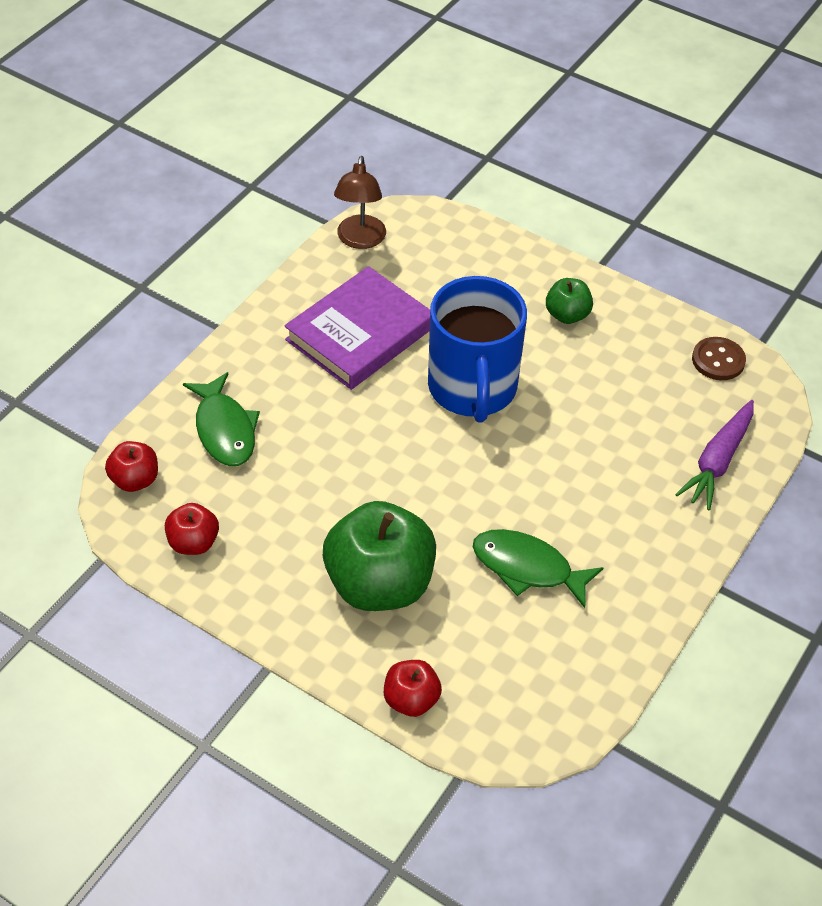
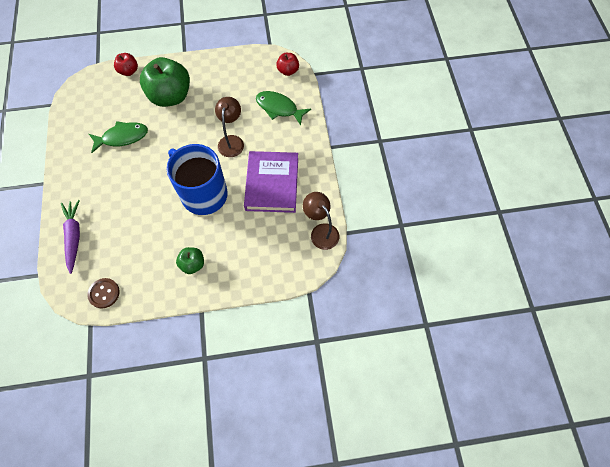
camera: 140 degrees right, 15 degrees up
(193, 543) = (245, 66): red apple -> none
(354, 432) = (232, 141): none -> brown lamp

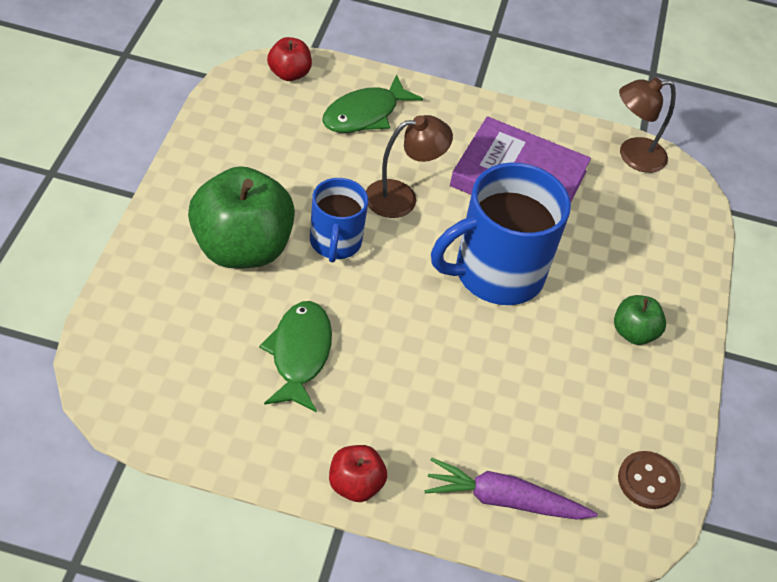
camera: 75 degrees left, 15 degrees down
(129, 71) = (127, 293): red apple -> red apple (355, 485)
(190, 126) = (335, 242): none -> blue mug
(232, 141) = (401, 197): brown lamp -> brown lamp turned 135 degrees clockwise

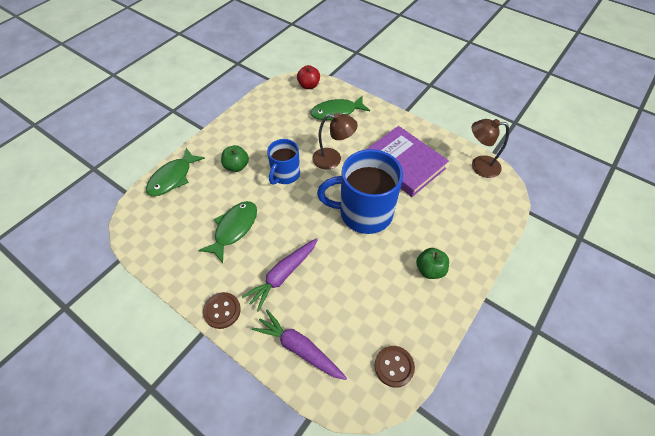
camera: 30 degrees right, 5 degrees up
(135, 296) = (173, 178): none -> green fish
(241, 248) = (236, 166): green apple -> green apple, size x0.49
(355, 485) = (222, 311): red apple -> brown button
(421, 404) = (283, 275): none -> purple carrot

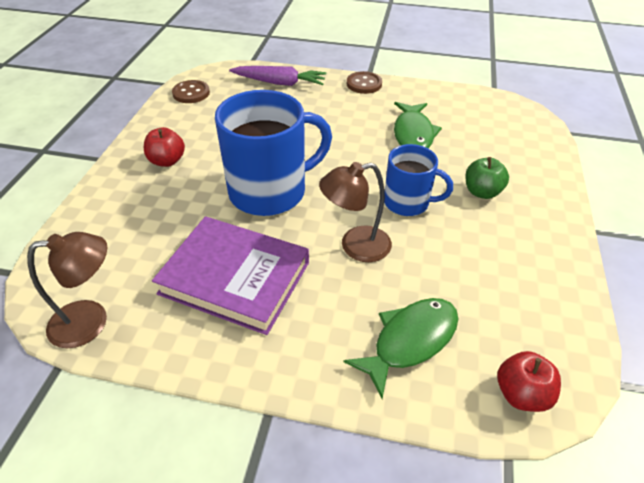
camera: 155 degrees right, 10 degrees down
(173, 178) = (540, 156): green fish -> none
(283, 275) = (328, 116): purple carrot -> none
(285, 175) = (408, 203): blue mug -> blue mug turned 105 degrees clockwise
(430, 269) = (167, 161): green apple -> red apple

